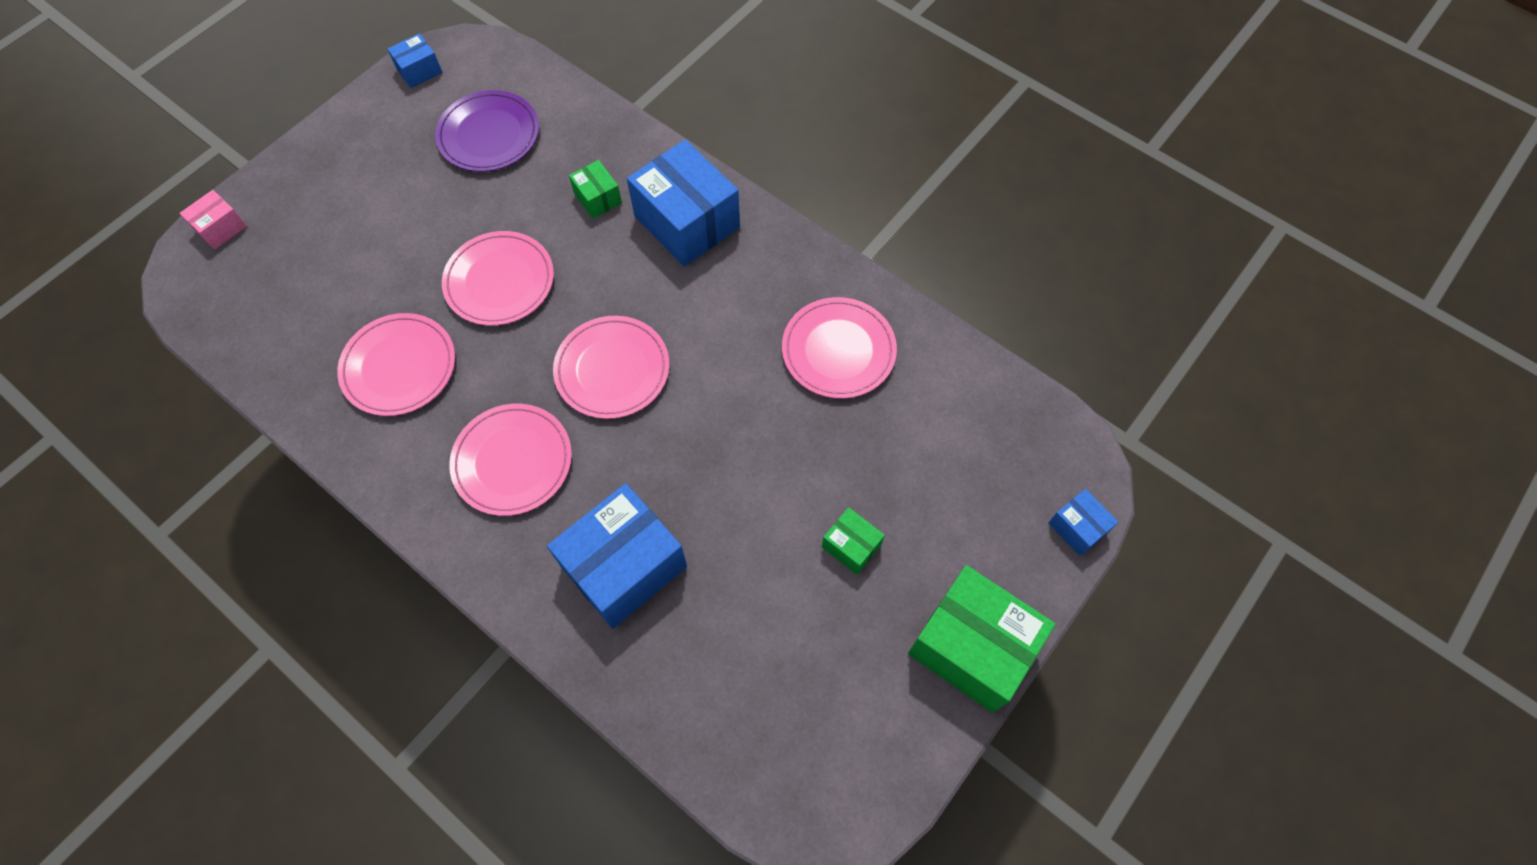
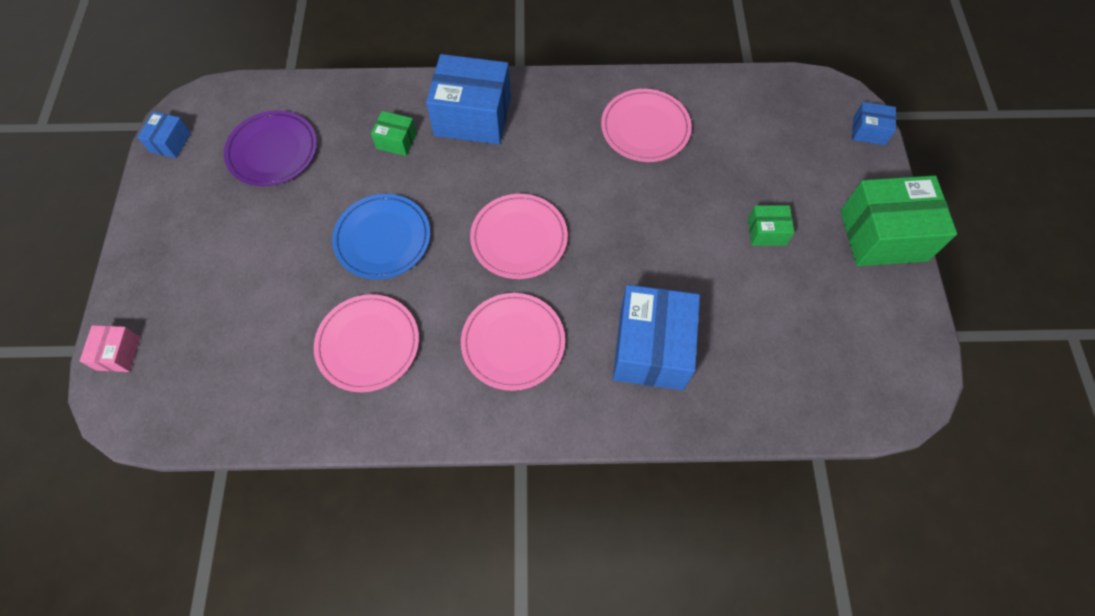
camera: 40 degrees left, 0 degrees up
(499, 281) = (382, 239): pink plate -> blue plate

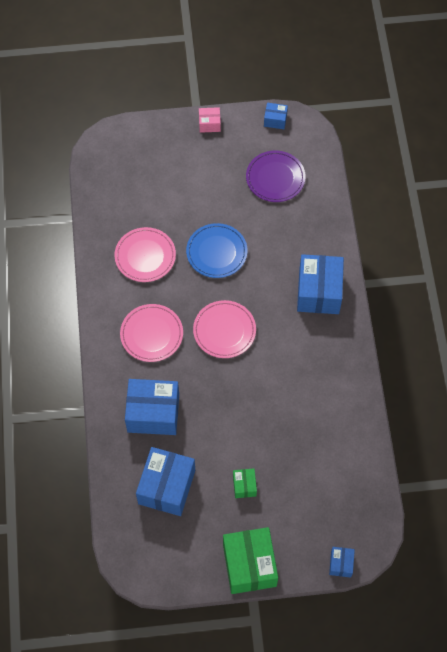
camera: 85 degrees right, 0 degrees up
(118, 353) = (131, 133): pink box -> pink box (209, 124)
(396, 141) = (292, 248): green box -> none
(645, 128) = (323, 405): pink plate -> none
(773, 336) = (167, 487): none -> blue box

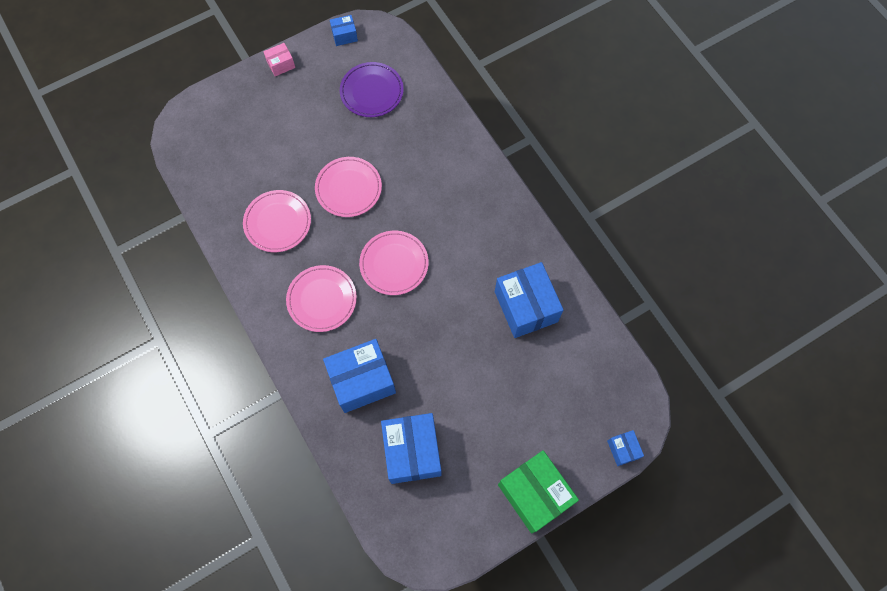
camera: 25 degrees left, 5 degrees up
(216, 252) = (348, 188): blue plate -> pink plate
(244, 486) = (490, 414): green box -> none
(319, 292) = (468, 186): blue box -> blue box (526, 306)

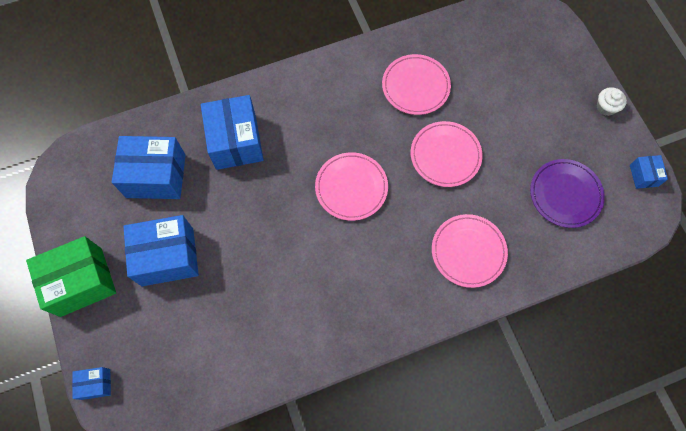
camera: 100 degrees right, 0 degrees up
(281, 64) = (606, 107): pink box -> white cupcake
(322, 299) = (326, 116): pink plate -> pink plate (468, 251)
(526, 306) = (276, 314): blue box -> blue box (167, 257)

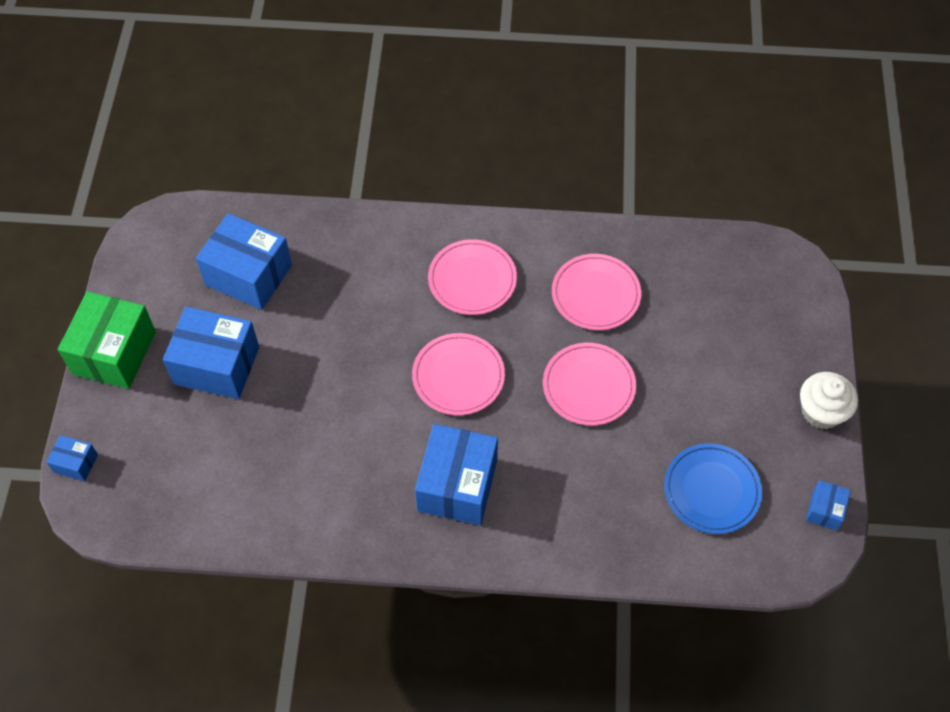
camera: 25 degrees right, 10 degrees down
(81, 282) = (114, 353): green box -> green box turned 75 degrees counterclockwise
(236, 141) = (354, 273): blue box -> blue box (457, 485)
(468, 251) = (557, 504): pink plate -> pink plate (472, 280)
(565, 194) = (711, 490): purple plate -> blue plate
(606, 107) = (821, 411): white cupcake -> white cupcake, size x1.53

